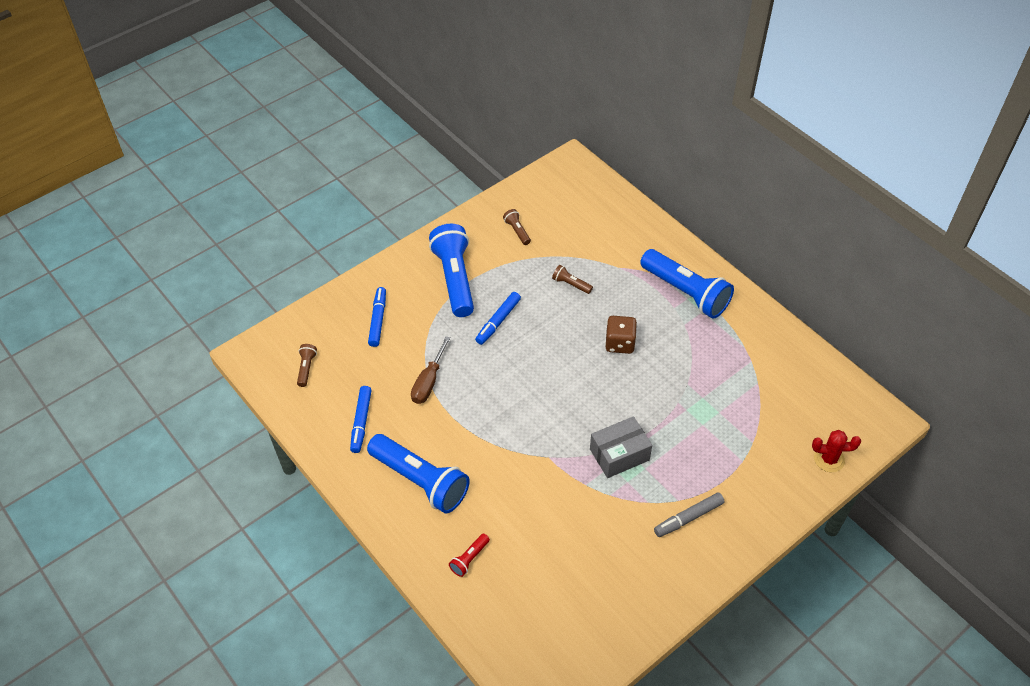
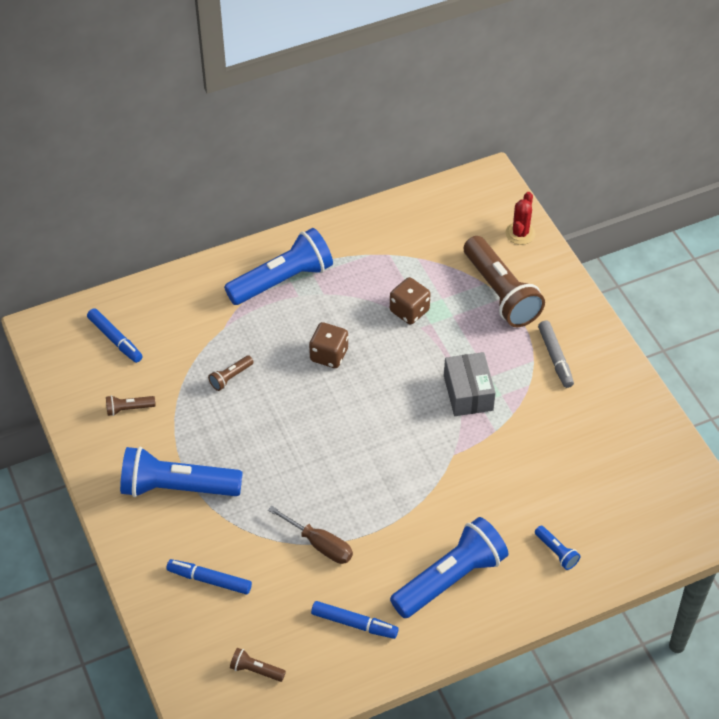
camera: 75 degrees left, 0 degrees up
(469, 559) = (556, 552): red flashlight -> blue flashlight
(498, 321) = (258, 458): blue marker -> blue marker (115, 339)
(693, 390) = (409, 311): none -> brown dice
(747, 457) = (501, 293): none -> brown flashlight

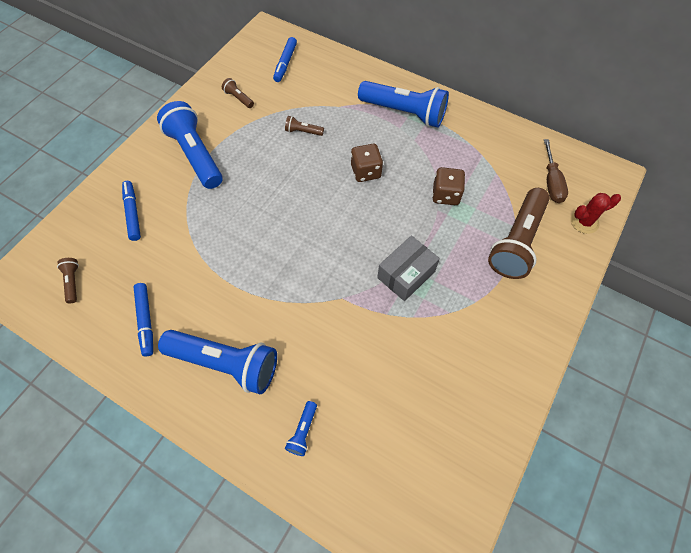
camera: 55 degrees right, 10 degrees up
(319, 544) = (202, 259): brown screwdriver -> brown screwdriver (551, 182)
(555, 358) = (492, 316): grey marker -> none

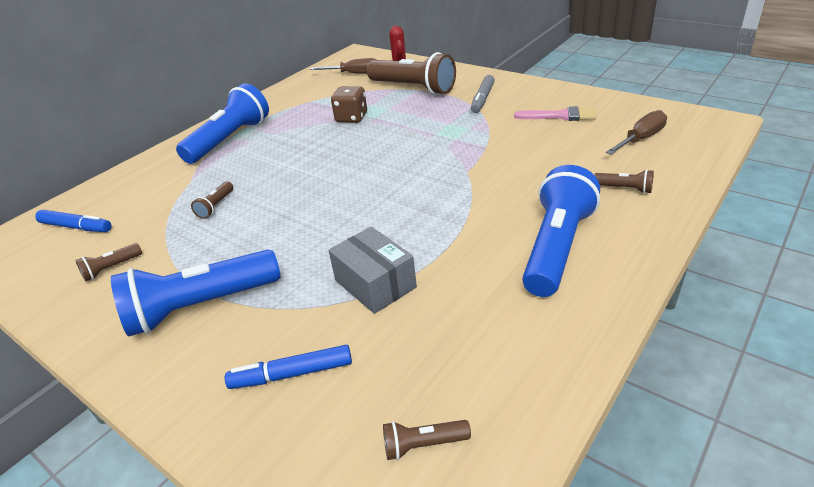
camera: 80 degrees left, 25 degrees down
(146, 321) = (500, 331): blue marker -> none
(303, 431) = (625, 189): blue flashlight -> brown flashlight
(366, 172) = (302, 161): brown dice -> none
(397, 467) = (641, 139): none -> brown screwdriver
(406, 274) = (441, 137): grey box -> grey box (375, 284)
(451, 390) = (561, 116): none -> pink brush
(492, 311) = (482, 99): none -> grey marker

